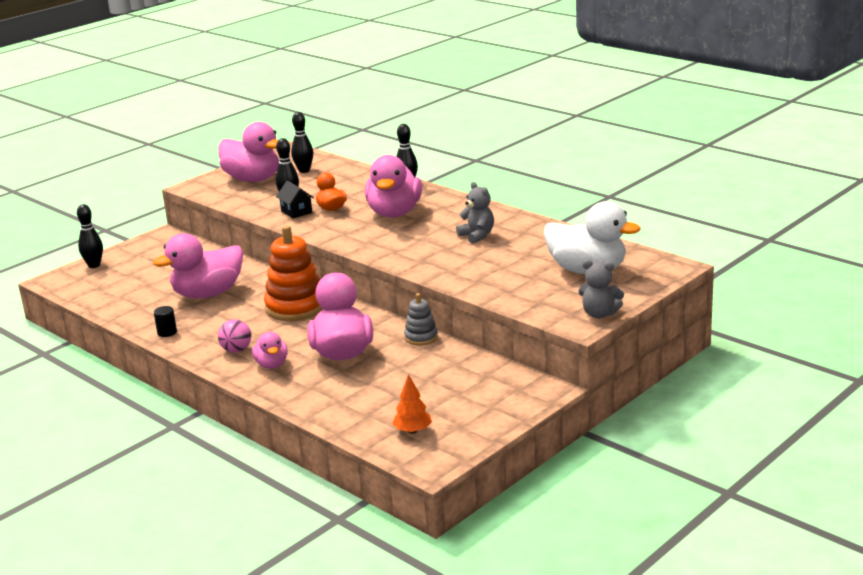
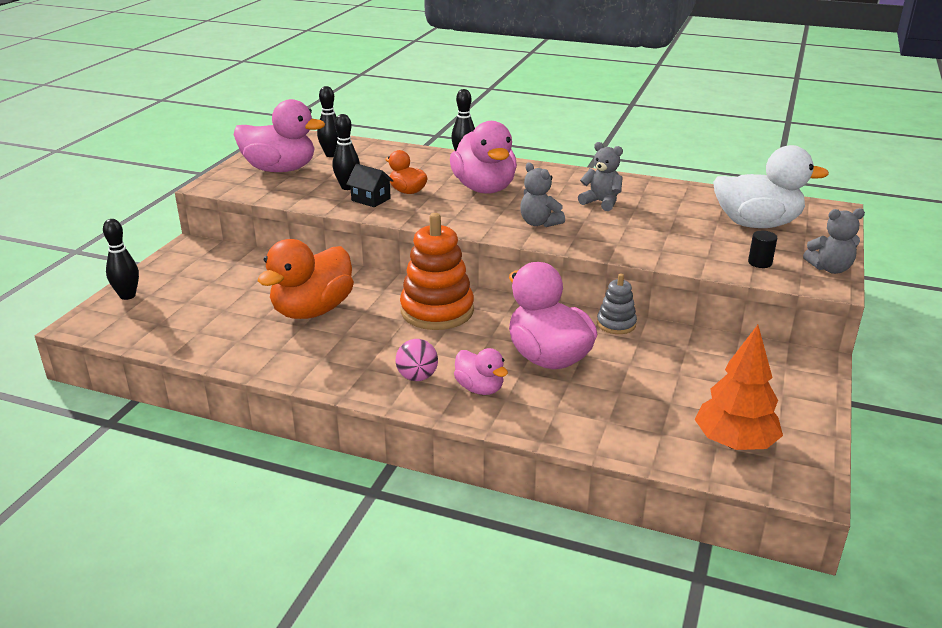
camera: 25 degrees left, 5 degrees up
(167, 332) = (304, 369): black cylinder -> black cylinder (760, 263)
(208, 294) = (312, 311): pink duck -> orange duck
(405, 246) = (539, 223): none -> grey teddy bear
(412, 431) = (734, 443): orange tree -> orange tree, size x1.71

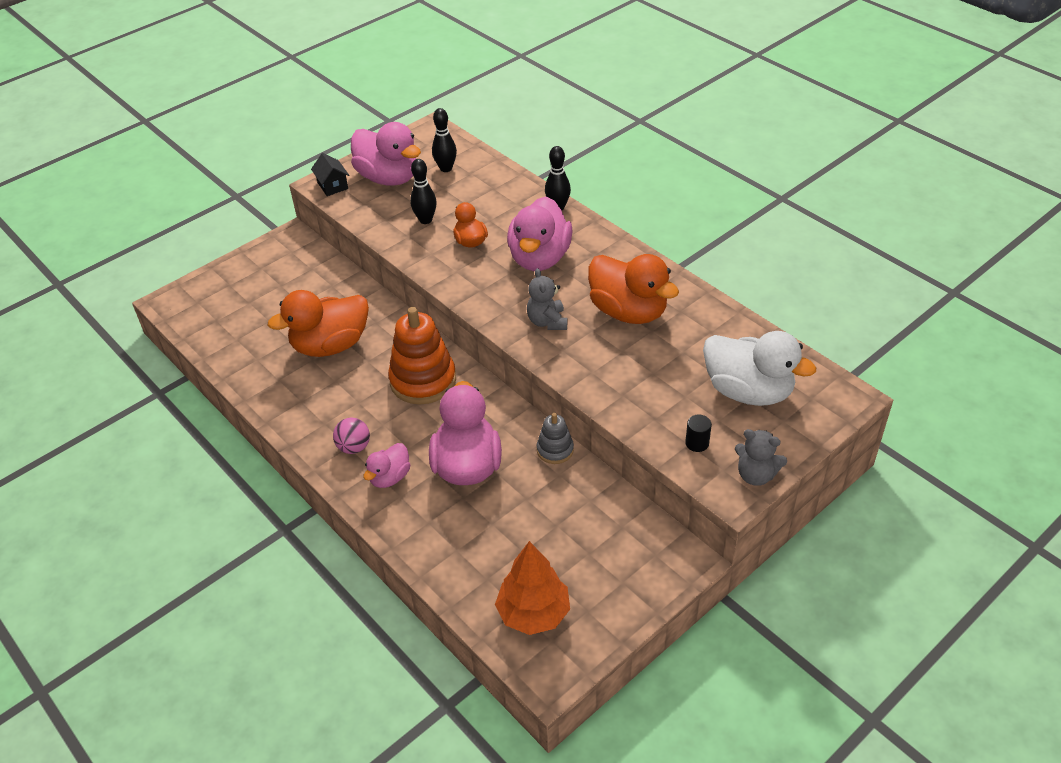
camera: 30 degrees right, 15 degrees up
(127, 296) = (213, 281): black bowling pin -> none
(371, 199) = (432, 243): black house -> black house (332, 186)
(480, 388) = (390, 477): pink duck -> pink duck turned 45 degrees clockwise
(601, 202) = (628, 311): grey teddy bear -> orange duck

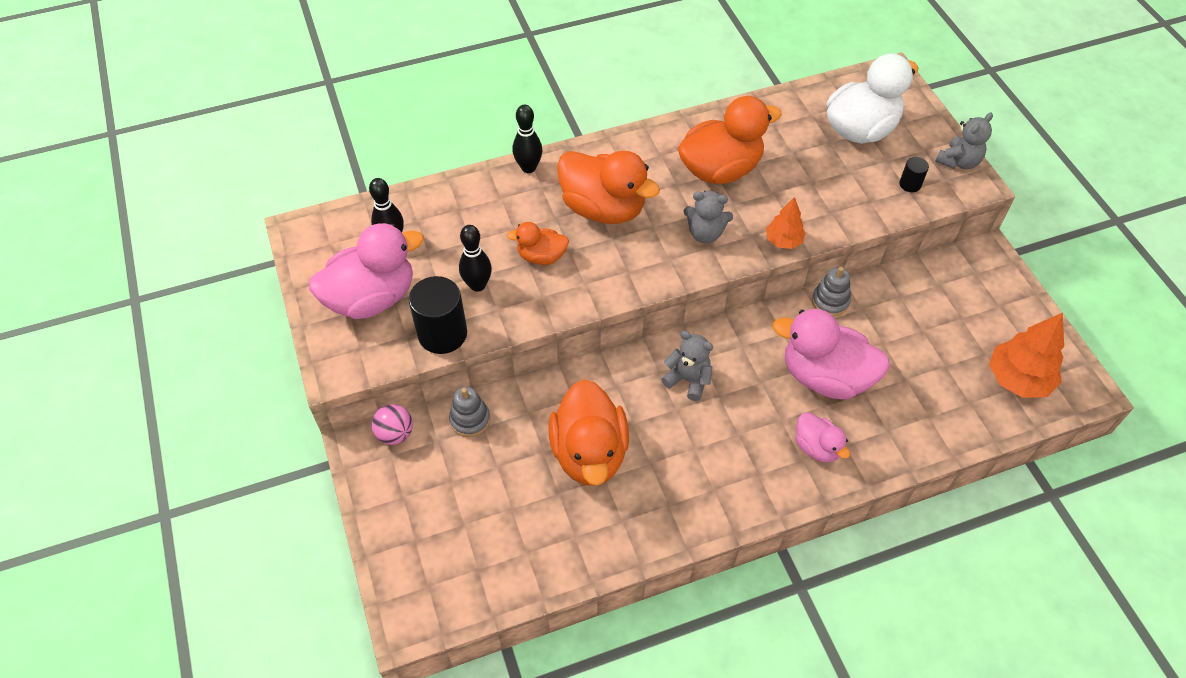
camera: 70 degrees left, 10 degrees up
(332, 186) = (348, 359): black house -> none
(335, 277) = (470, 419): none -> grey stacking toy
(354, 447) = (761, 469): pink ball -> pink ball (395, 434)
(373, 218) = (442, 334): none -> black cylinder
(423, 380) = (688, 380): orange stacking toy -> grey teddy bear
(539, 258) = (603, 208): pink duck -> orange duck
(567, 371) = (783, 241): none -> orange tree

